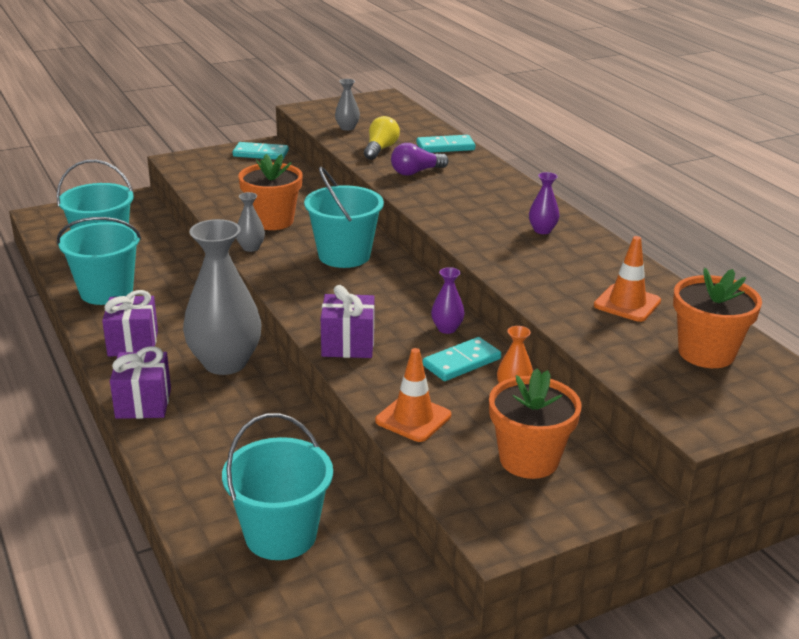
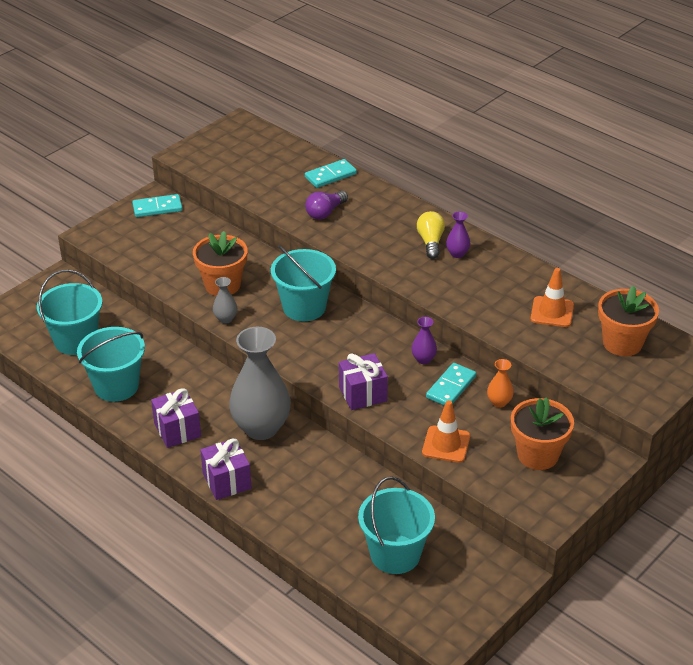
camera: 20 degrees left, 10 degrees up
(347, 128) = (234, 171): grey vase -> none
(380, 149) = (279, 192): yellow light bulb -> yellow light bulb (430, 242)

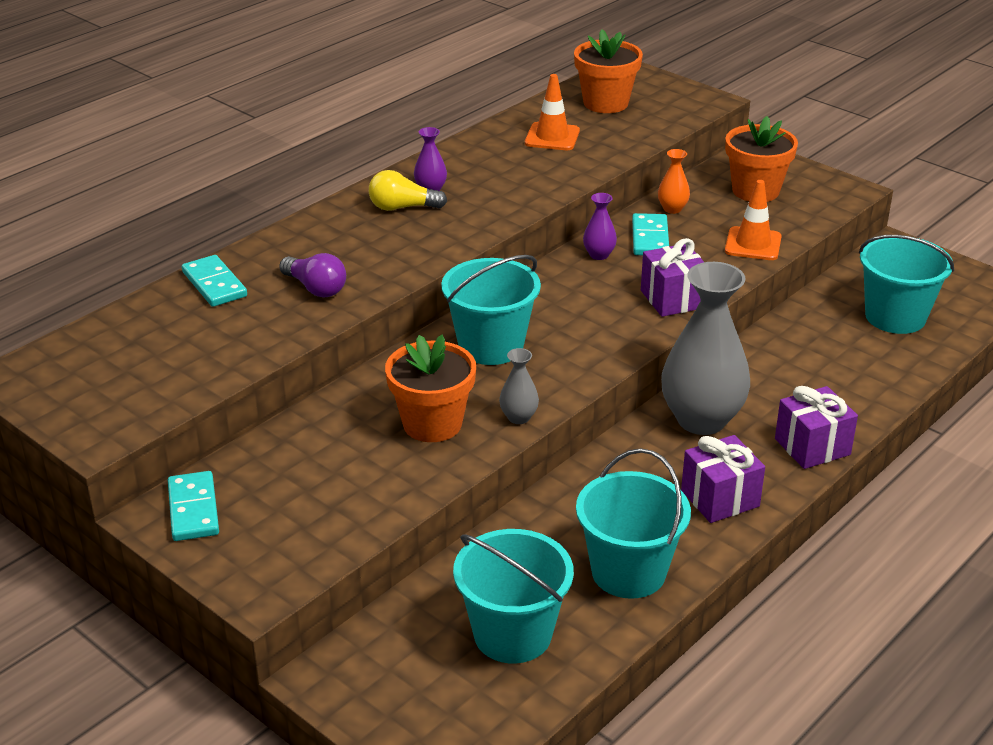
camera: 90 degrees left, 5 degrees down
(451, 387) = (650, 238): turquoise domino -> turquoise domino turned 60 degrees clockwise

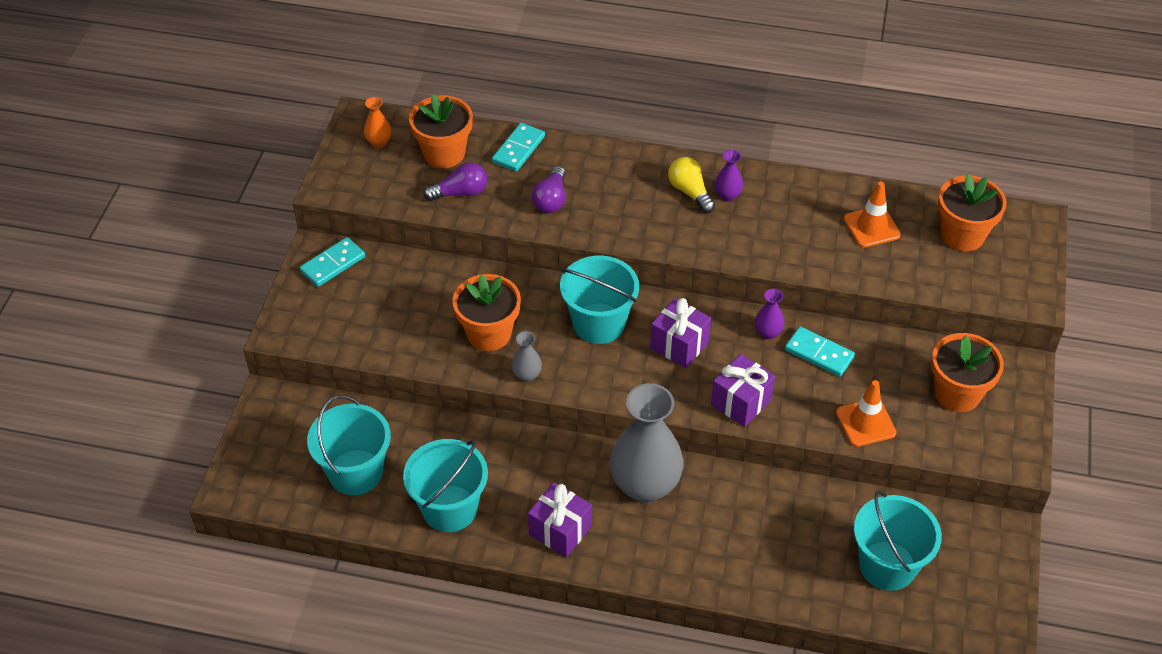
camera: 60 degrees right, 15 degrees up
(155, 334) = (444, 153): none -> orange flower pot
(232, 343) = (460, 193): none -> purple light bulb
(650, 238) = (819, 353): turquoise domino -> turquoise domino turned 60 degrees clockwise
(672, 209) = (877, 350): orange vase -> orange vase (379, 142)
(812, 447) = (660, 566): purple gift -> purple gift (679, 345)

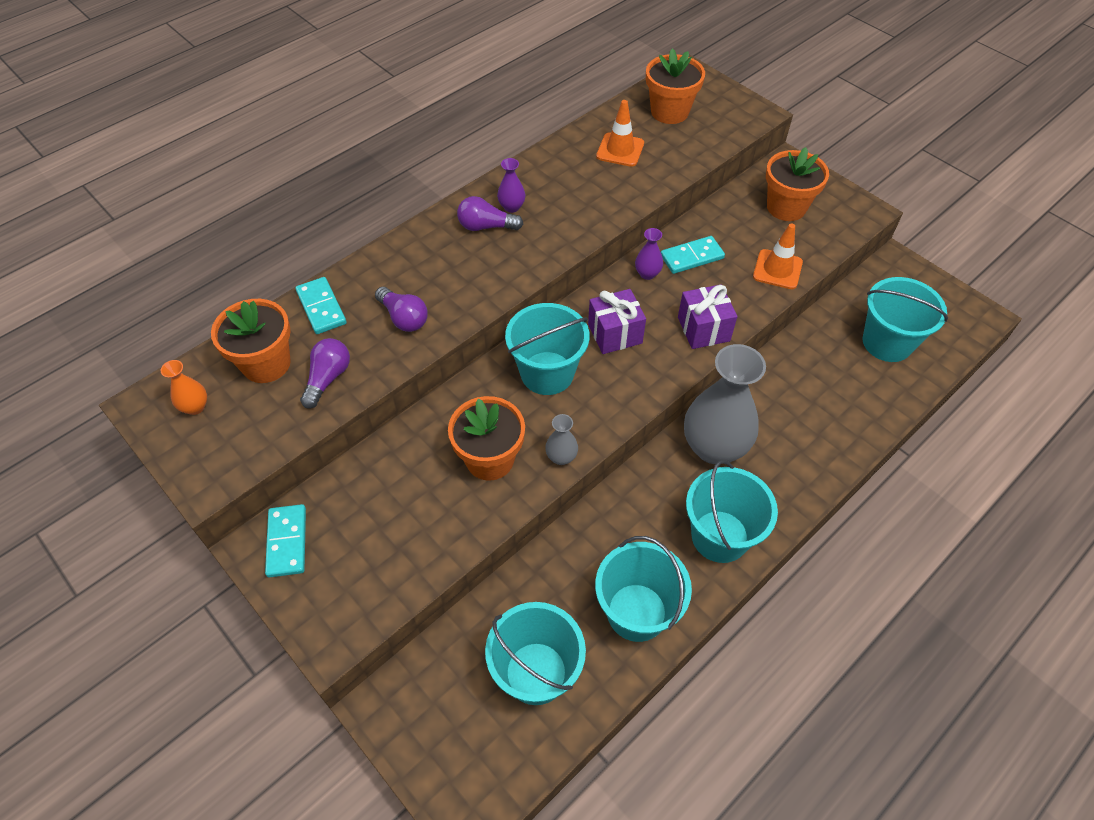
camera: 55 degrees left, 5 degrees up
(560, 530) = (720, 536): purple gift -> turquoise bucket
(690, 192) = (486, 226): yellow light bulb -> purple light bulb

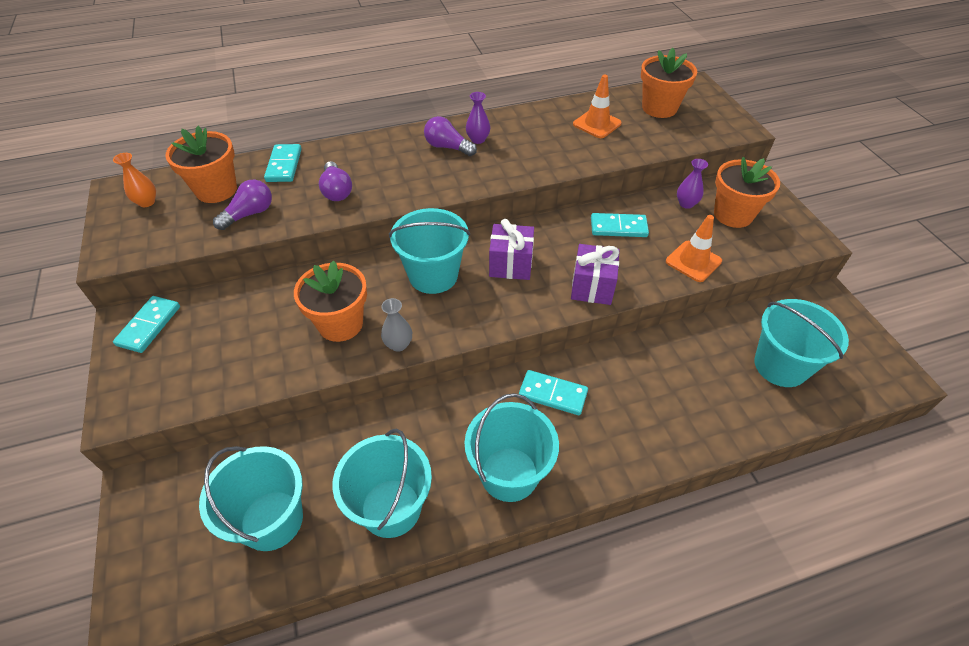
camera: 25 degrees right, 5 degrees down
(647, 274) = (570, 228): purple vase -> purple vase (686, 204)
(714, 447) = (552, 394): grey vase -> turquoise domino

